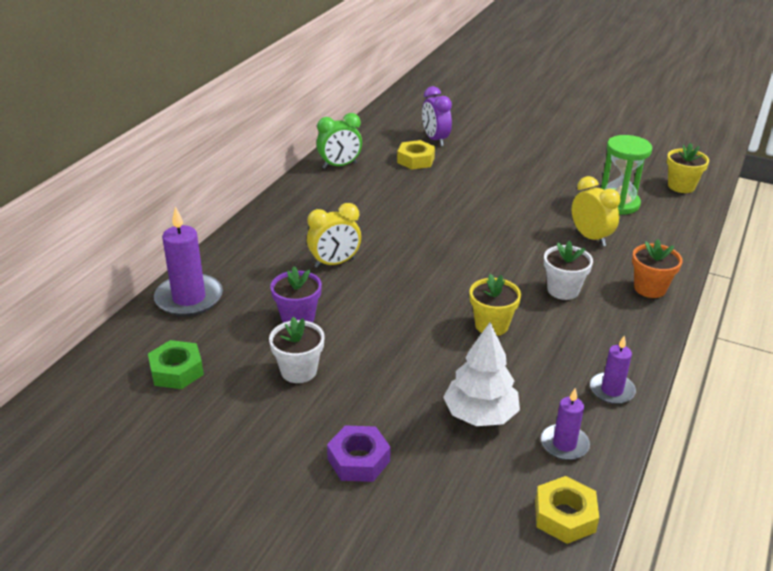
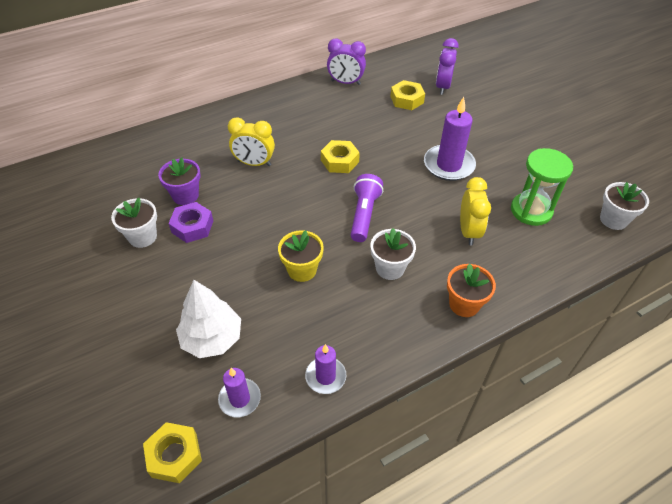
camera: 35 degrees right, 15 degrees up
(176, 371) = (80, 198): green nut -> none
(189, 298) = (141, 148): purple candle -> purple candle (448, 165)
(339, 166) = (345, 82): green clock -> purple clock
(358, 460) = (103, 325): purple nut -> purple nut (192, 226)
(416, 229) = (339, 161): none -> yellow nut
(491, 261) = (364, 214): none -> purple flashlight
(681, 186) = (613, 219): yellow flower pot -> white flower pot

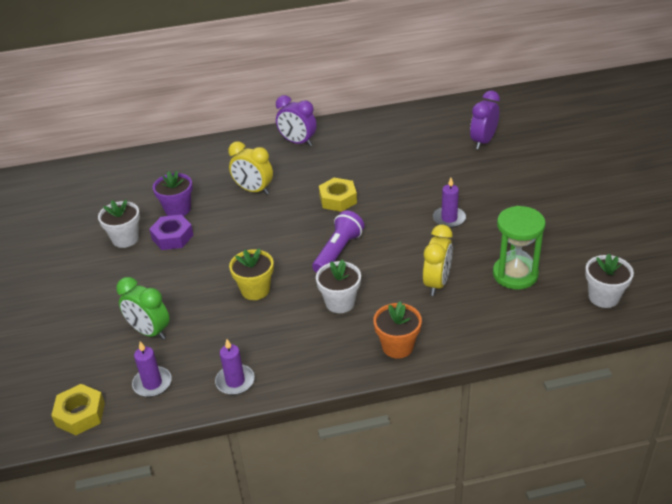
camera: 20 degrees right, 10 degrees down
(212, 338) = (149, 332): white tree -> green clock
(345, 82) = (380, 126): purple clock -> purple clock (297, 142)
(407, 99) = (437, 150): yellow nut -> none
(448, 165) = (449, 218): purple candle -> purple candle, size x0.59

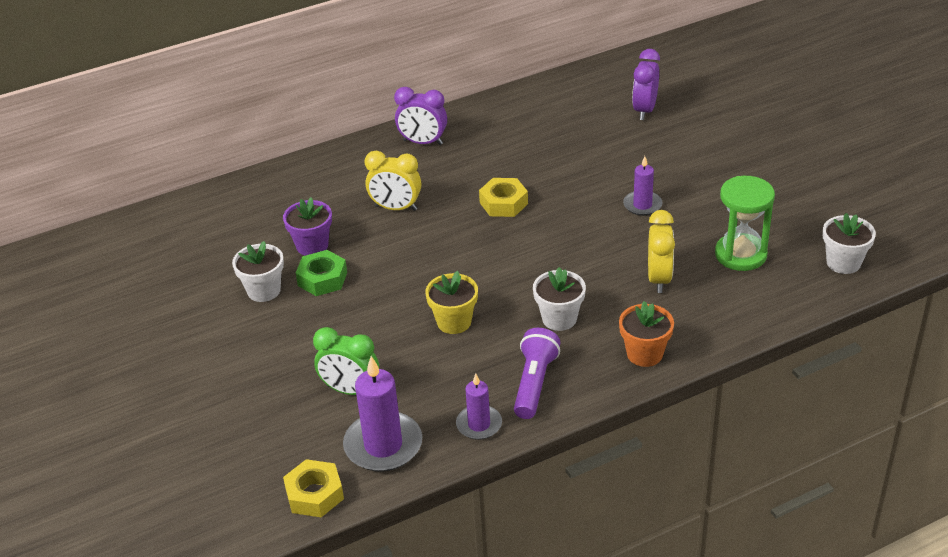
camera: 15 degrees left, 0 degrees up
(152, 383) = (383, 445): purple candle -> purple candle, size x1.70
(172, 237) = (322, 279): purple nut -> green nut
(338, 251) = (531, 262): purple flashlight -> purple flashlight (534, 383)

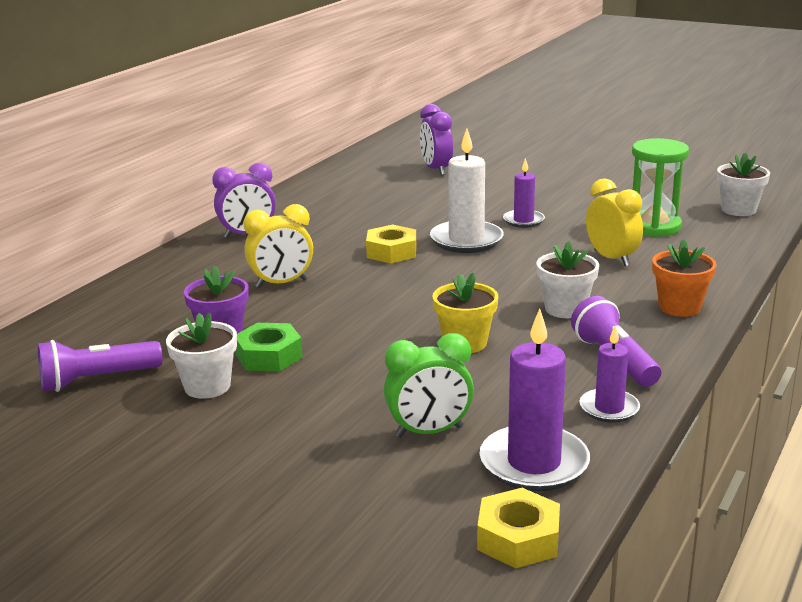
camera: 35 degrees left, 15 degrees down
(210, 256) = (97, 380): none -> purple flashlight
(572, 211) = (466, 240): none -> white candle

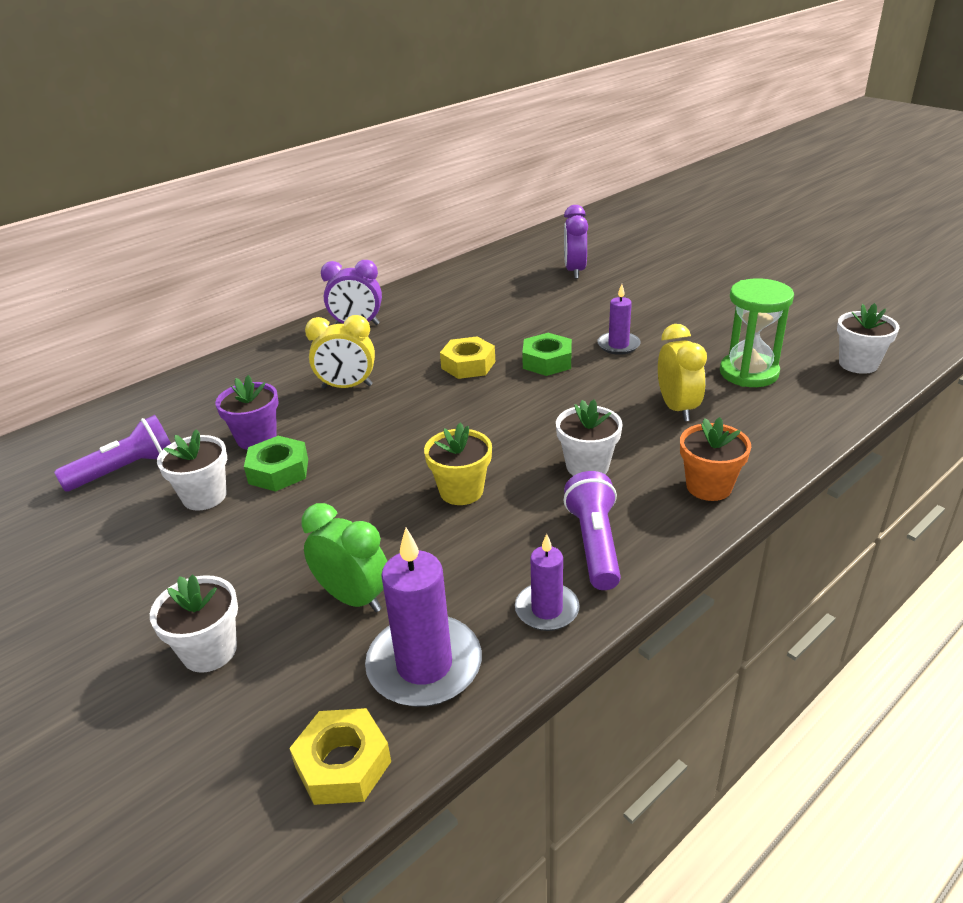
camera: 20 degrees right, 10 degrees up
(97, 380) = (126, 470): purple flashlight -> purple flashlight turned 150 degrees clockwise
(322, 493) = (209, 651): none -> white flower pot
(429, 432) = (353, 598): green clock -> green clock turned 150 degrees counterclockwise
(466, 240) = (547, 361): white candle -> green nut

